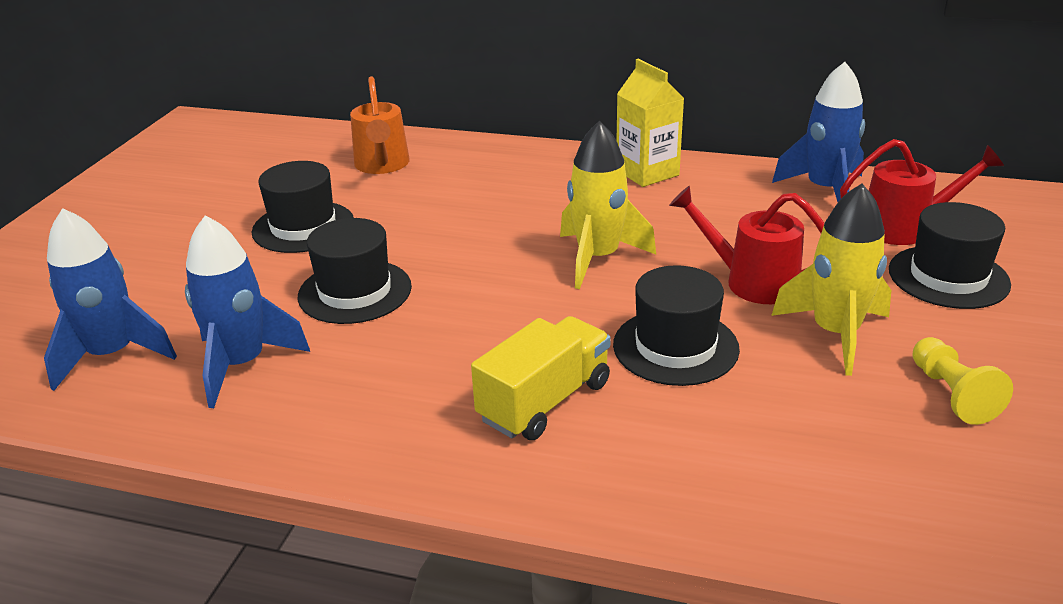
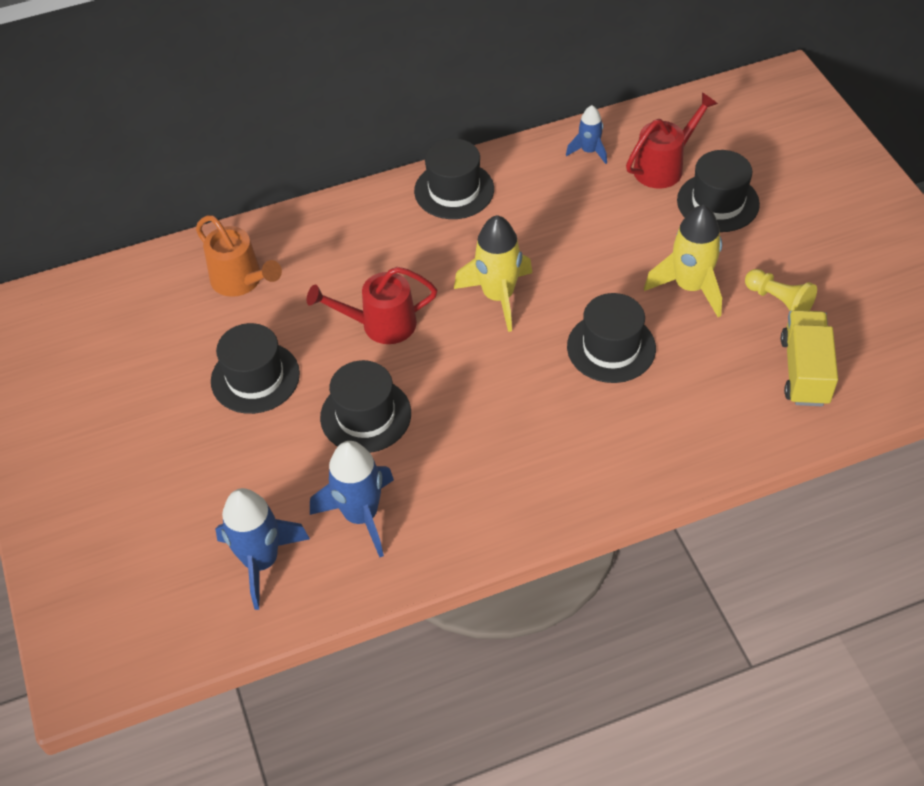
camera: 35 degrees left, 20 degrees up
(545, 401) = (575, 432): yellow truck -> yellow truck (804, 371)
(647, 173) = (454, 190): yellow carton -> black hat
(750, 281) = (610, 267): red watering can -> red watering can (380, 325)
(825, 190) = (589, 151): blue rocket -> blue rocket, size x0.57

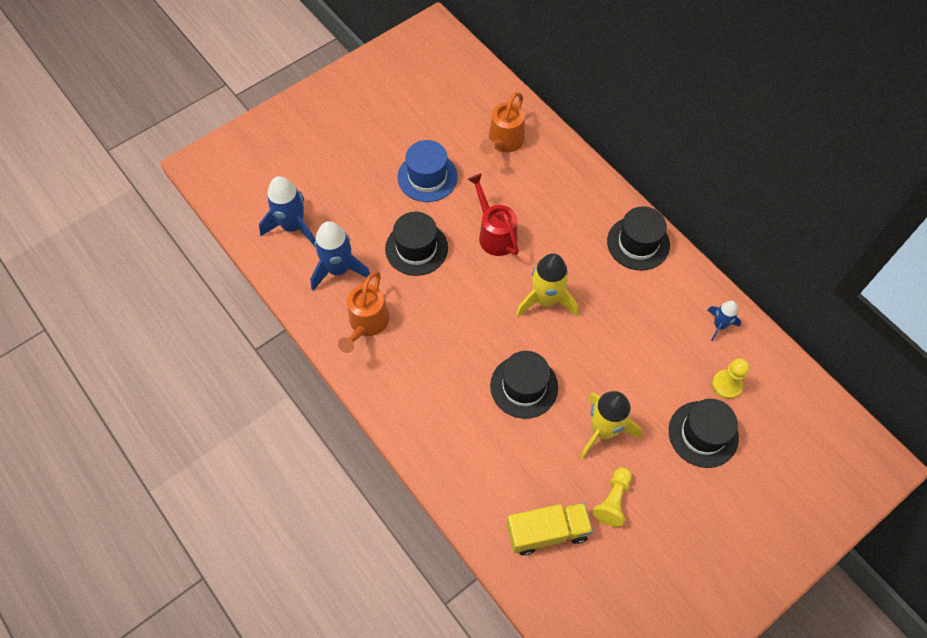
camera: 70 degrees right, 10 degrees up
(255, 377) = (427, 177): black hat -> blue hat
(463, 499) = (366, 324): none -> orange watering can
(664, 166) = (726, 385): red watering can -> yellow pawn

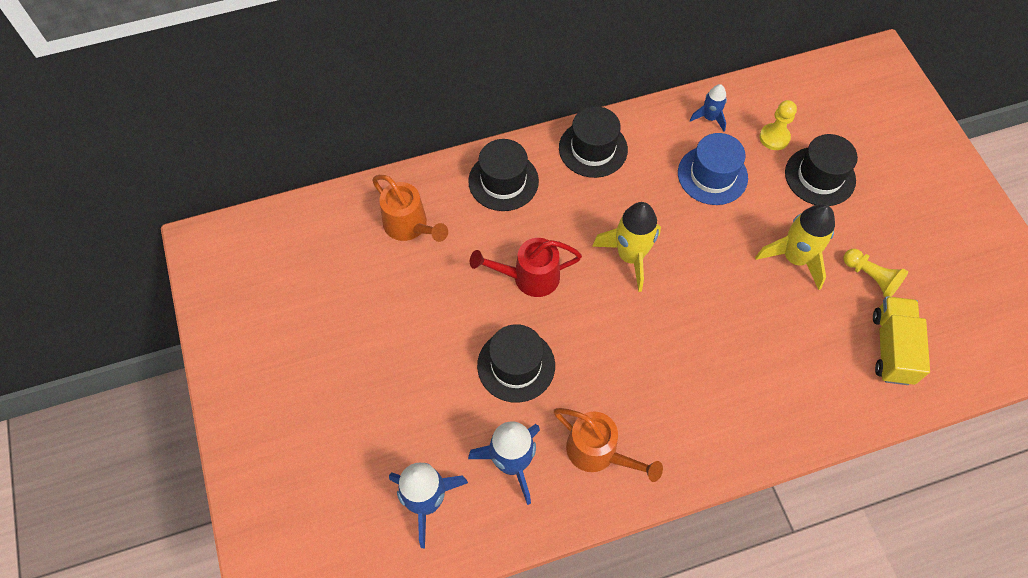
camera: 70 degrees left, 0 degrees up
(427, 177) = (421, 322): blue hat -> blue hat (712, 175)
(524, 386) = (726, 313): black hat -> black hat (503, 181)

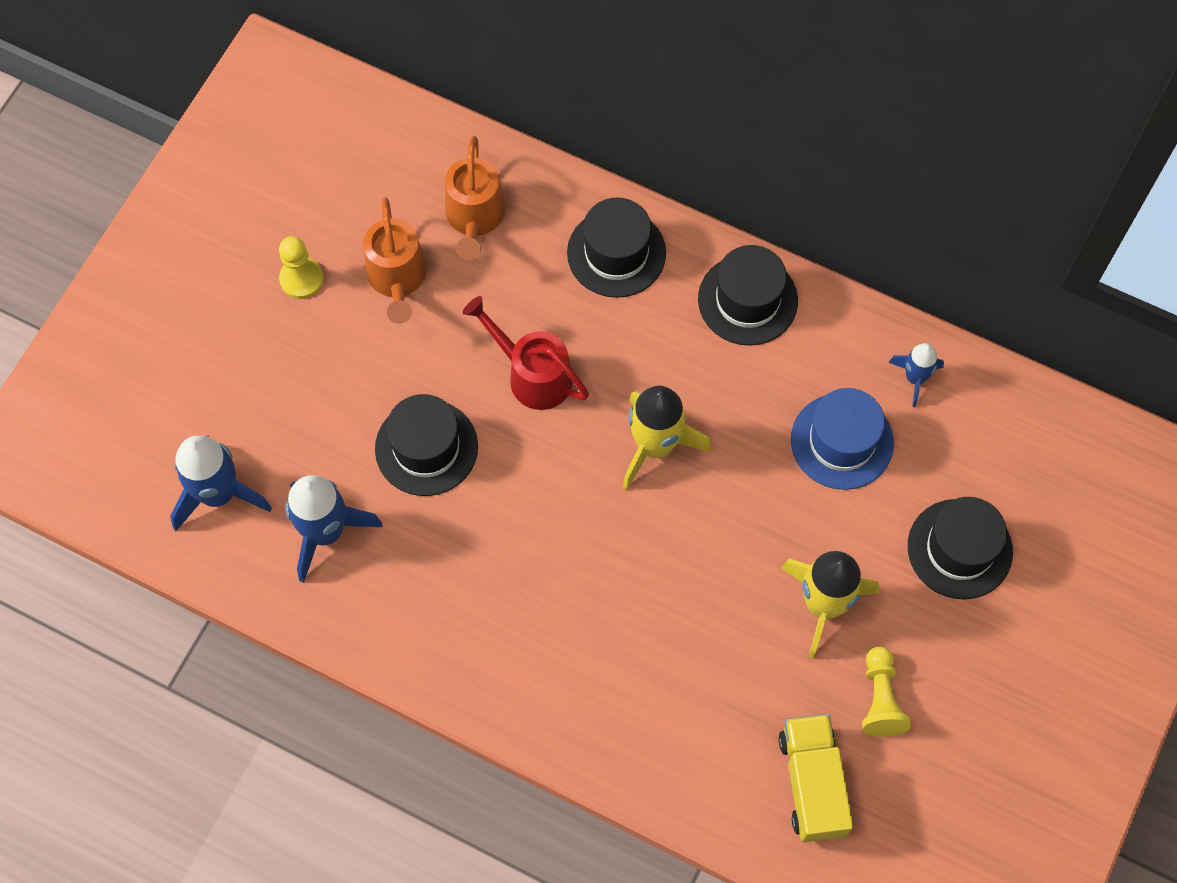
camera: 45 degrees right, 5 degrees up
(598, 453) = (411, 599): orange watering can -> orange watering can (397, 280)
(774, 137) = (961, 463): yellow pawn -> yellow pawn (301, 279)
(892, 348) = (812, 784): yellow truck -> yellow truck turned 60 degrees counterclockwise

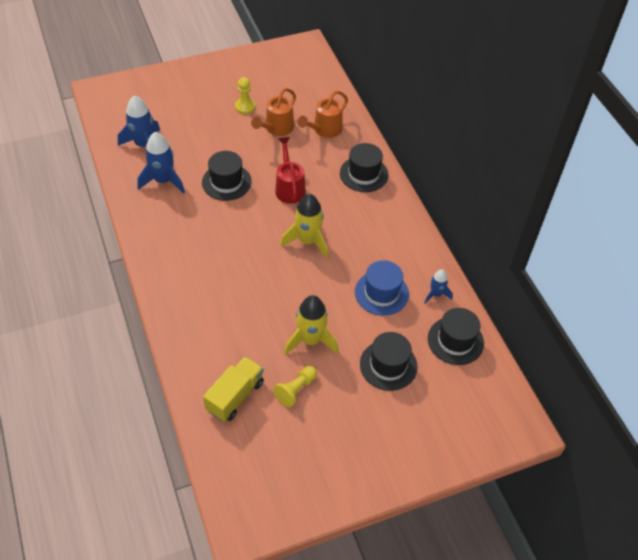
camera: 40 degrees right, 15 degrees down
(747, 300) = (397, 222): black hat -> black hat (455, 340)

